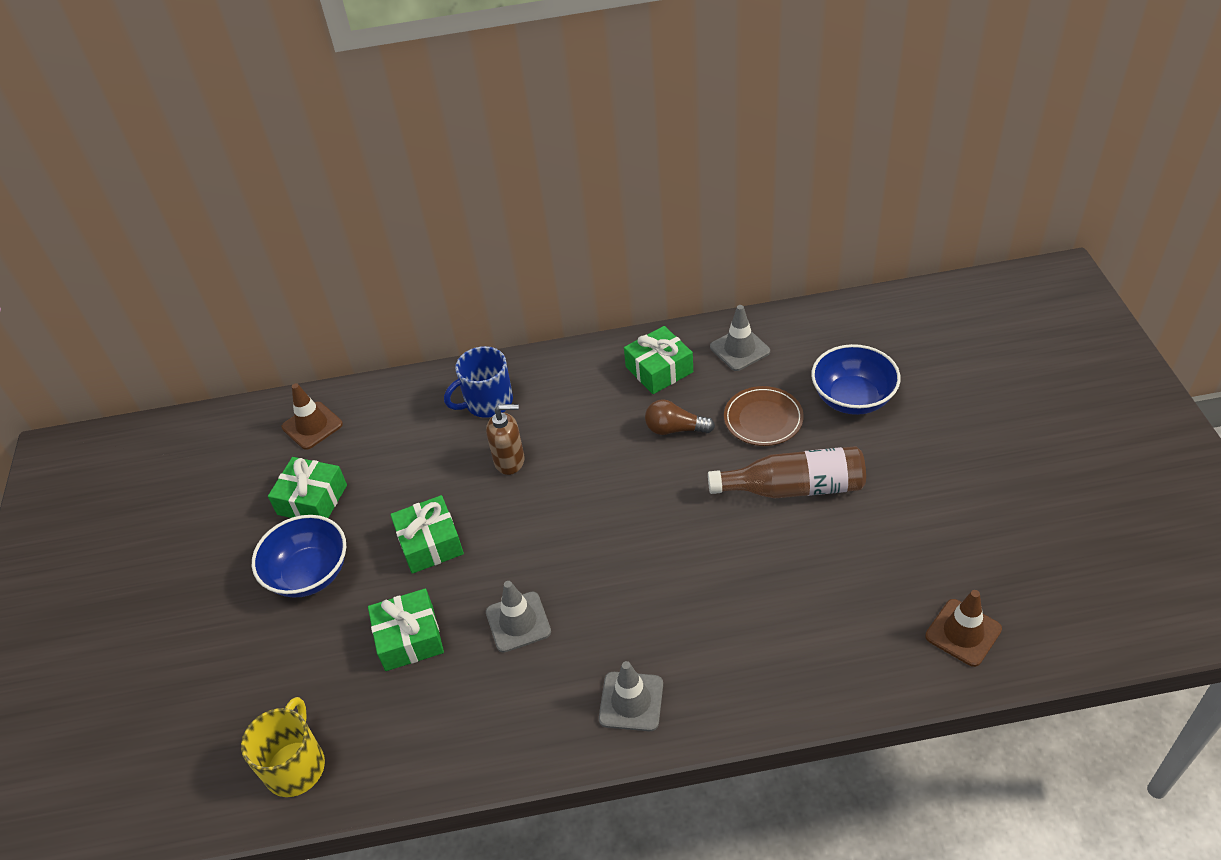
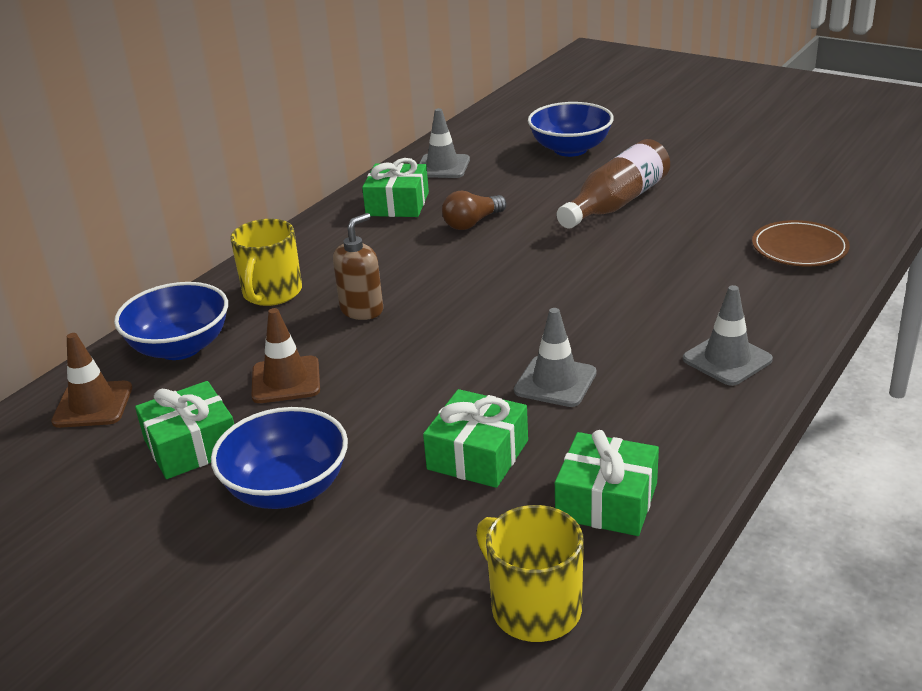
camera: 50 degrees left, 15 degrees down
(394, 412) = (180, 347): none -> blue bowl
(430, 543) = (381, 393): green gift -> green gift (606, 501)
(487, 402) = (272, 293): blue mug -> yellow mug
(763, 419) = (528, 186): brown plate -> brown plate (799, 248)
(963, 632) = (844, 201): brown traffic cone -> brown traffic cone (286, 380)

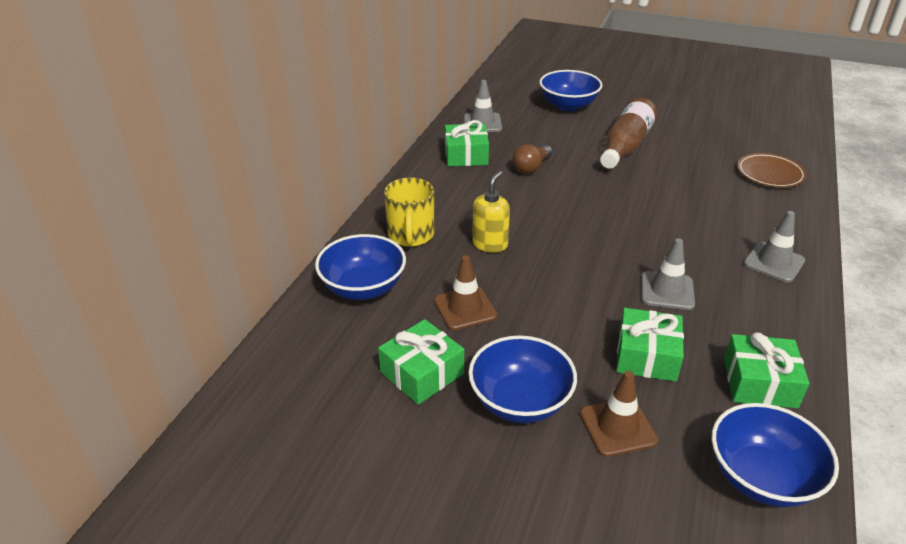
camera: 15 degrees left, 5 degrees up
(93, 405) = (318, 345): brown traffic cone -> brown traffic cone (617, 427)
(362, 310) = (490, 244): brown soap dispenser -> yellow soap dispenser
(534, 608) = (761, 477): yellow mug -> blue bowl

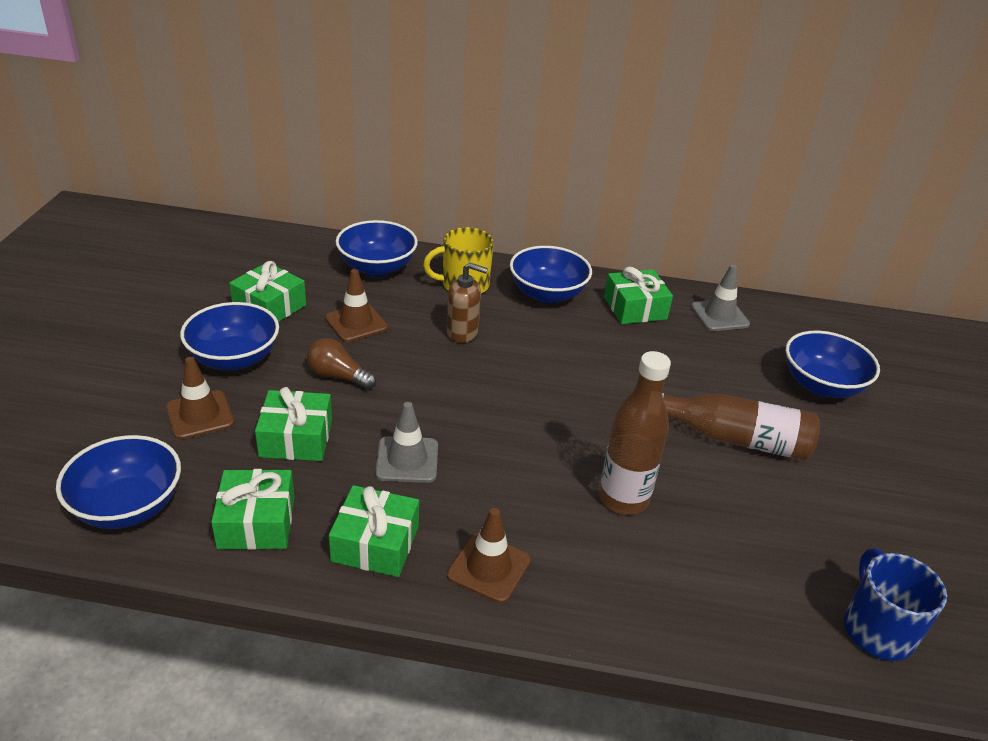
camera: 75 degrees right, 0 degrees up
(437, 192) = (547, 294): none -> blue bowl
(490, 244) = (462, 332): yellow soap dispenser -> brown soap dispenser
(531, 167) = (632, 356): brown light bulb -> brown light bulb (338, 376)
(692, 197) = (623, 498): none -> brown bottle
(765, 314) = (375, 543): none -> green gift
(770, 173) = (738, 599): brown plate -> none
(774, 262) = (489, 568): grey traffic cone -> brown traffic cone
(777, 138) = (877, 629): none -> blue mug

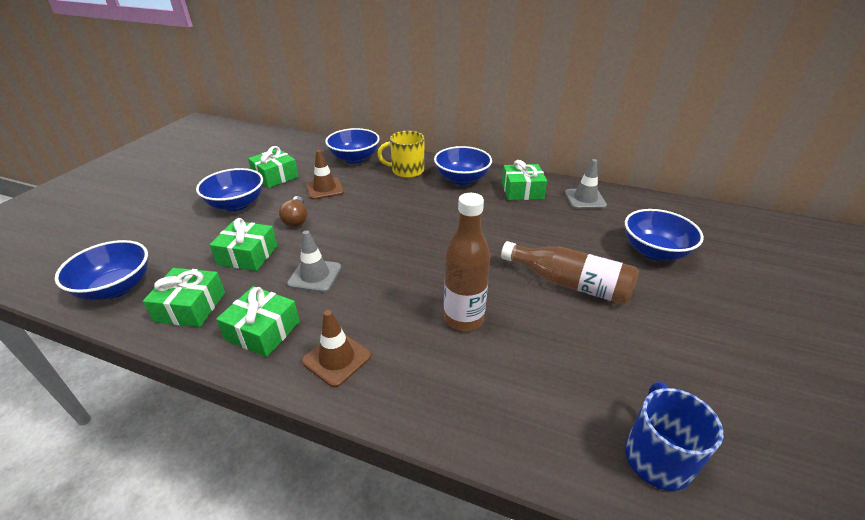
camera: 15 degrees right, 0 degrees up
(200, 415) = (195, 236): brown traffic cone -> none
(338, 376) = (296, 219): brown light bulb -> brown light bulb turned 135 degrees counterclockwise
(462, 332) = (392, 198): brown soap dispenser -> none

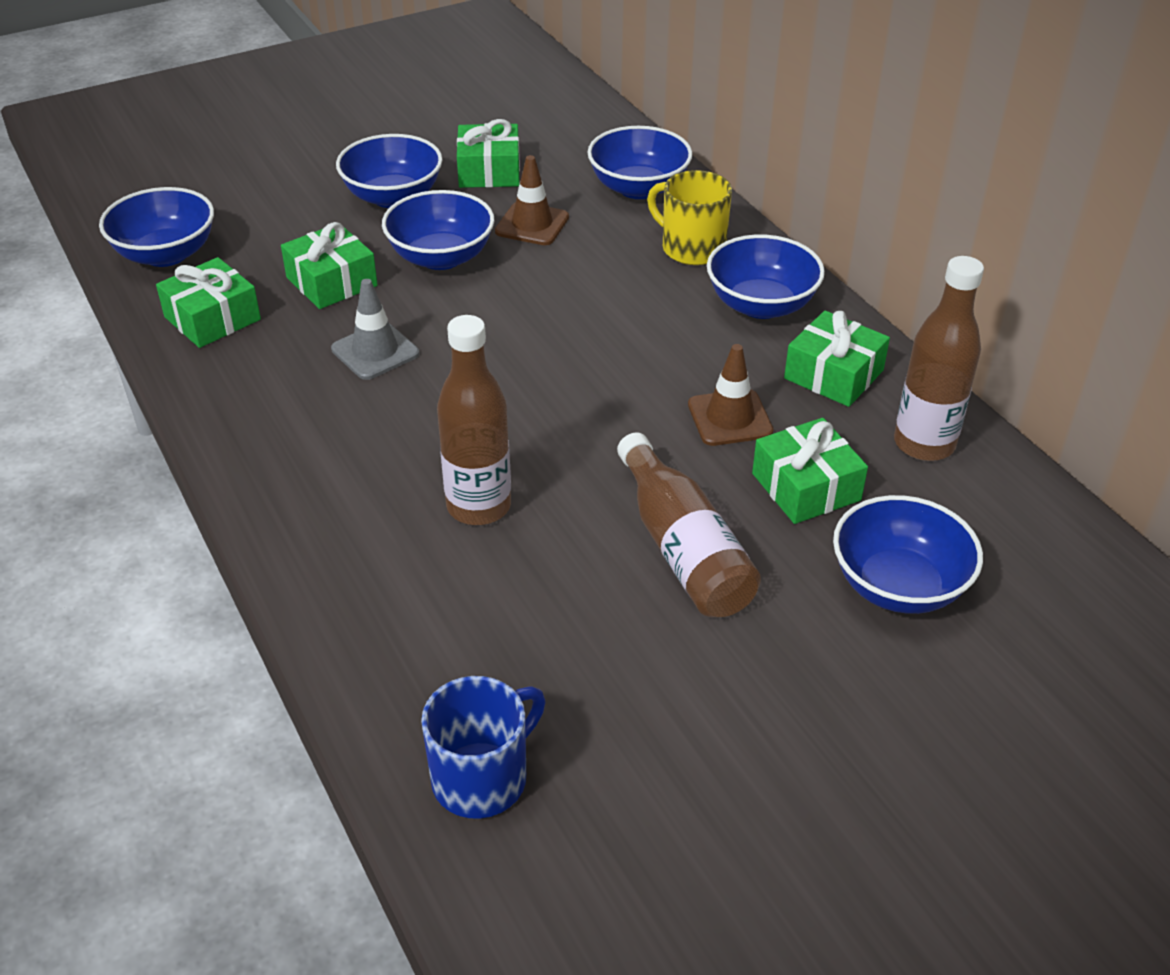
camera: 40 degrees right, 5 degrees up
(263, 331) = (252, 388): green gift -> green gift (806, 487)
(296, 219) = (441, 257): brown light bulb -> blue bowl
(337, 358) = (289, 464): brown traffic cone -> brown traffic cone (730, 418)
(585, 199) = (924, 444): grey traffic cone -> brown bottle

